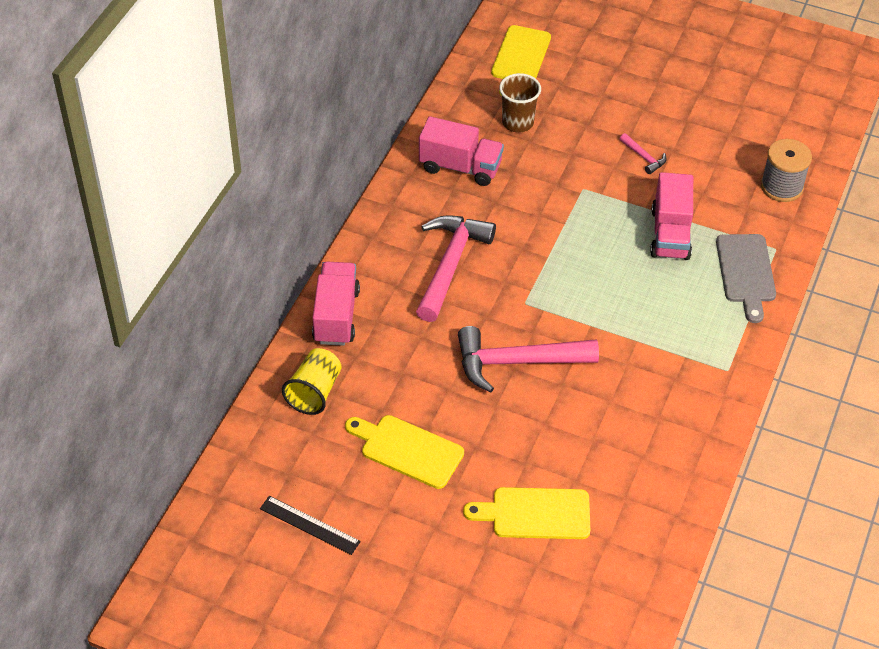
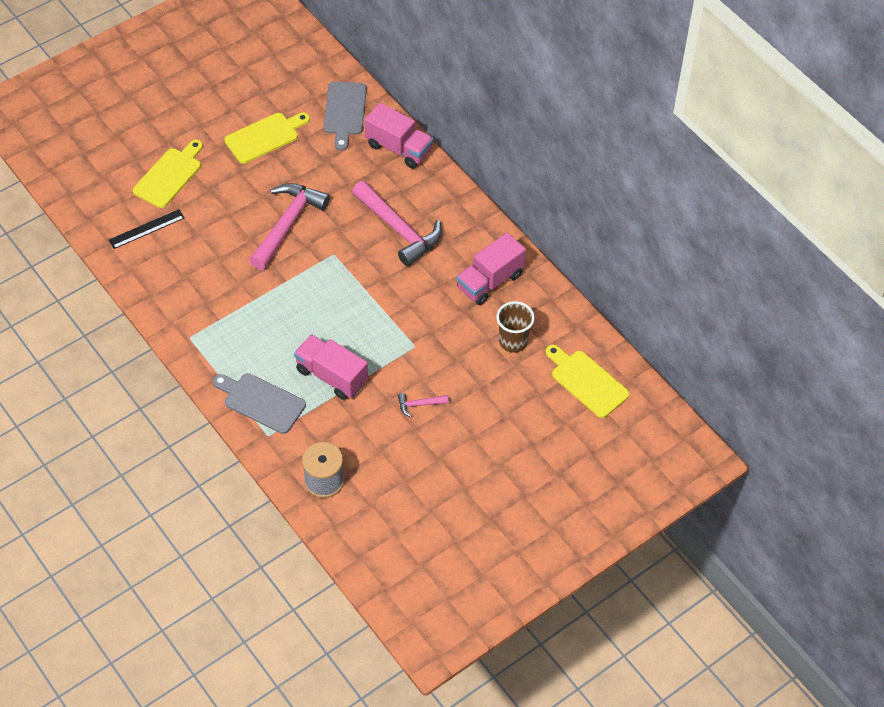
camera: 120 degrees right, 5 degrees up
(309, 525) = (249, 70): black ruler -> black ruler (146, 229)
(314, 392) = (344, 111): yellow cup -> grey cutting board

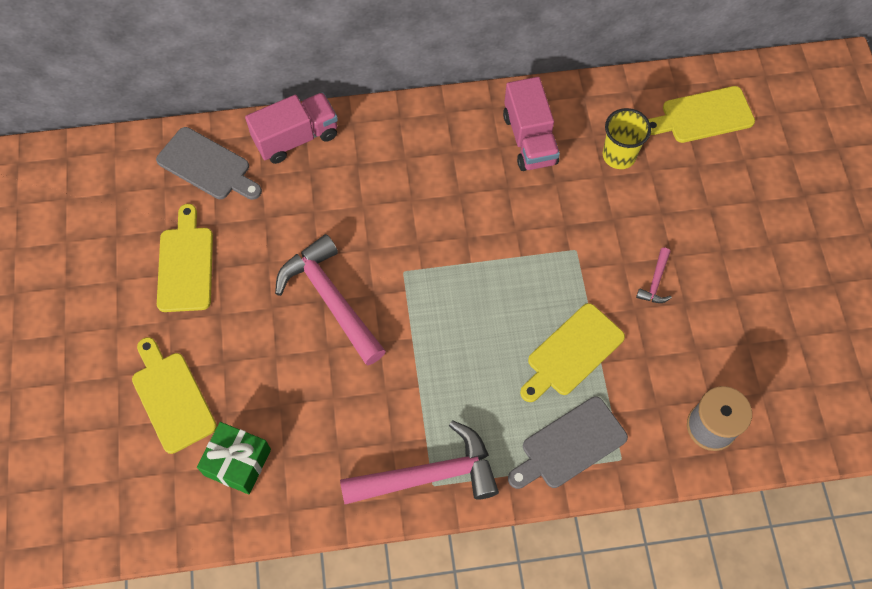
camera: 60 degrees left, 10 degrees up
(146, 229) = (237, 462): black ruler -> green gift
(331, 376) = (572, 352): pink truck -> yellow cutting board
(399, 229) = (408, 191): pink hammer -> pink hammer (429, 475)
(513, 341) = (619, 155): brown cup -> yellow cup

